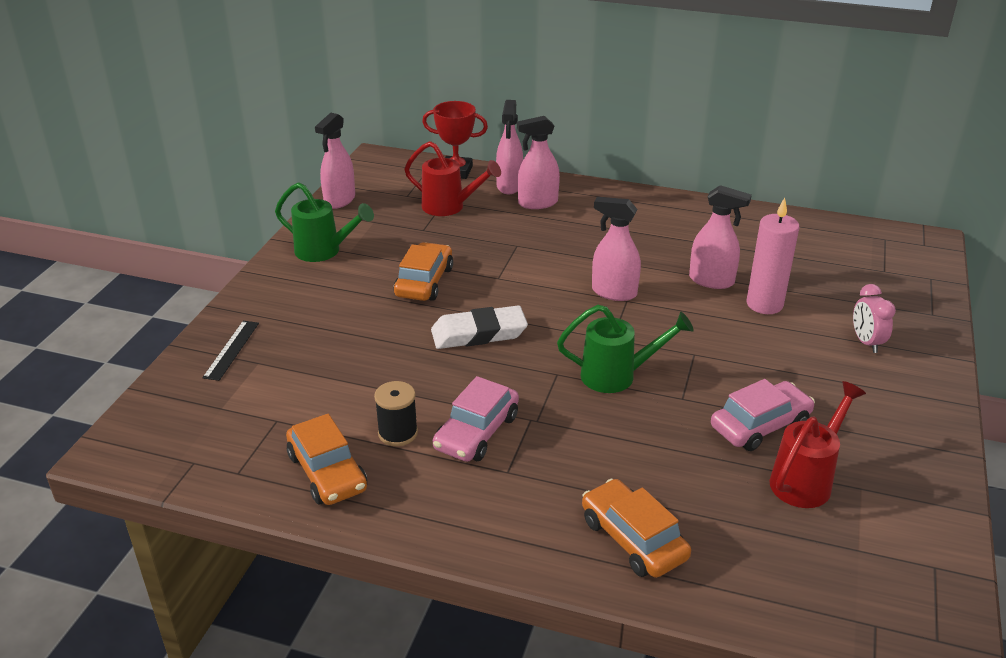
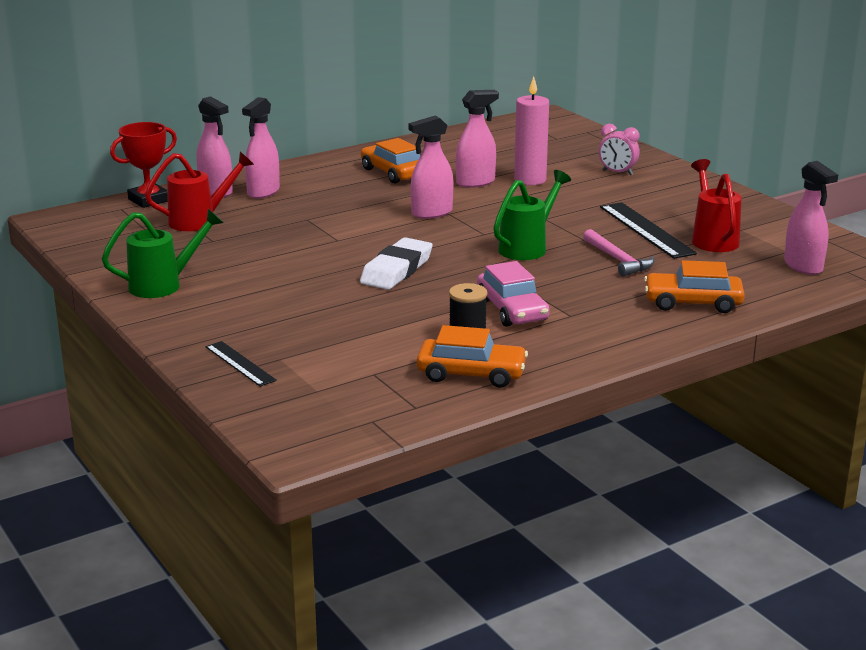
camera: 50 degrees left, 10 degrees down
(339, 200) = (92, 254): pink spray bottle -> pink spray bottle (803, 266)
(424, 282) = (290, 265): orange car -> orange car (393, 173)
(665, 441) = (618, 260): none -> pink hammer
(760, 425) = (646, 230): pink car -> black ruler

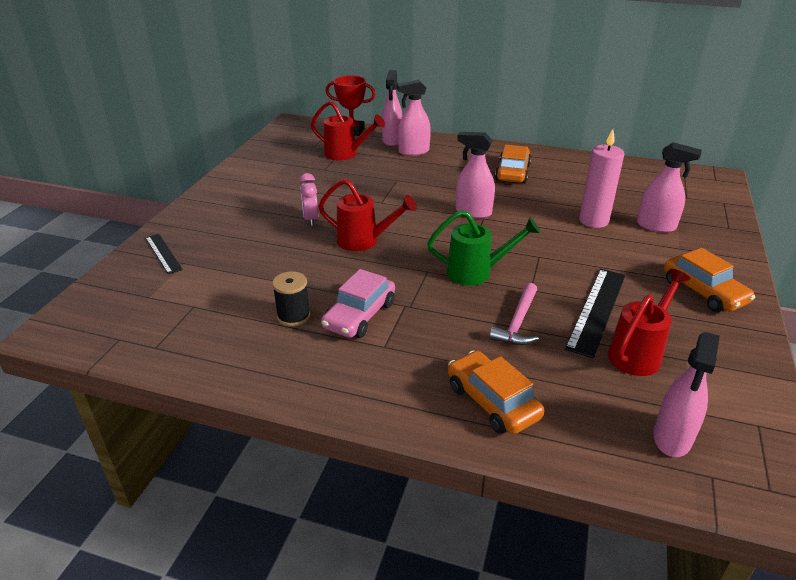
camera: 50 degrees right, 10 degrees up
(164, 285) = (246, 184): green watering can -> none
(240, 363) = (163, 253): black ruler -> black ruler turned 45 degrees counterclockwise
(396, 270) = (364, 241): white eraser -> red watering can
(471, 374) = (231, 347): orange car -> orange car (703, 292)
(475, 182) = (550, 204): pink spray bottle -> pink spray bottle (656, 226)
(617, 173) = (678, 248): pink clock -> pink clock (311, 219)

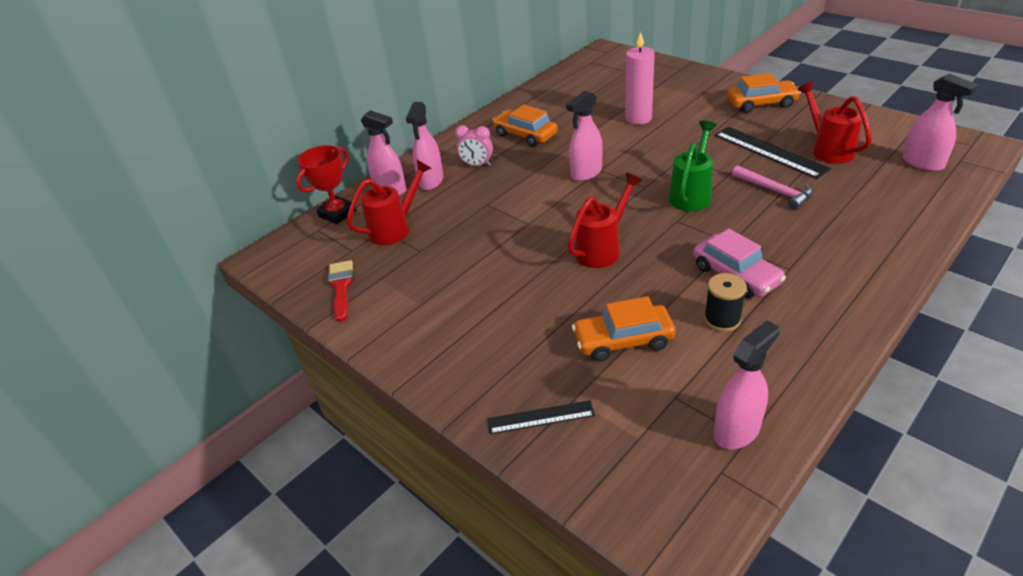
camera: 60 degrees left, 5 degrees up
(272, 154) = (341, 287): none -> red brush
(311, 219) = (533, 279): pink clock -> pink clock (477, 165)
(492, 401) = (875, 227): orange car -> orange car (623, 340)
(656, 226) = (663, 95): pink spray bottle -> pink spray bottle (737, 430)

